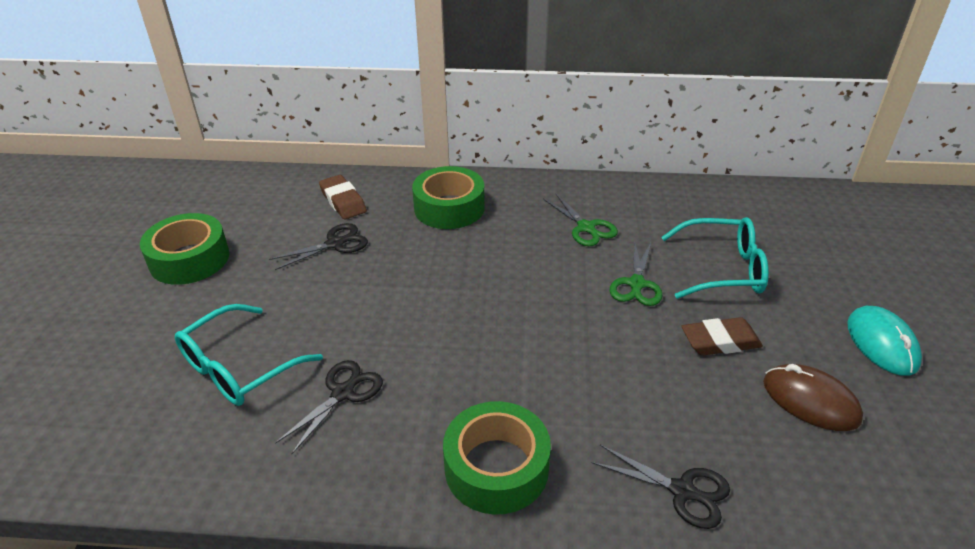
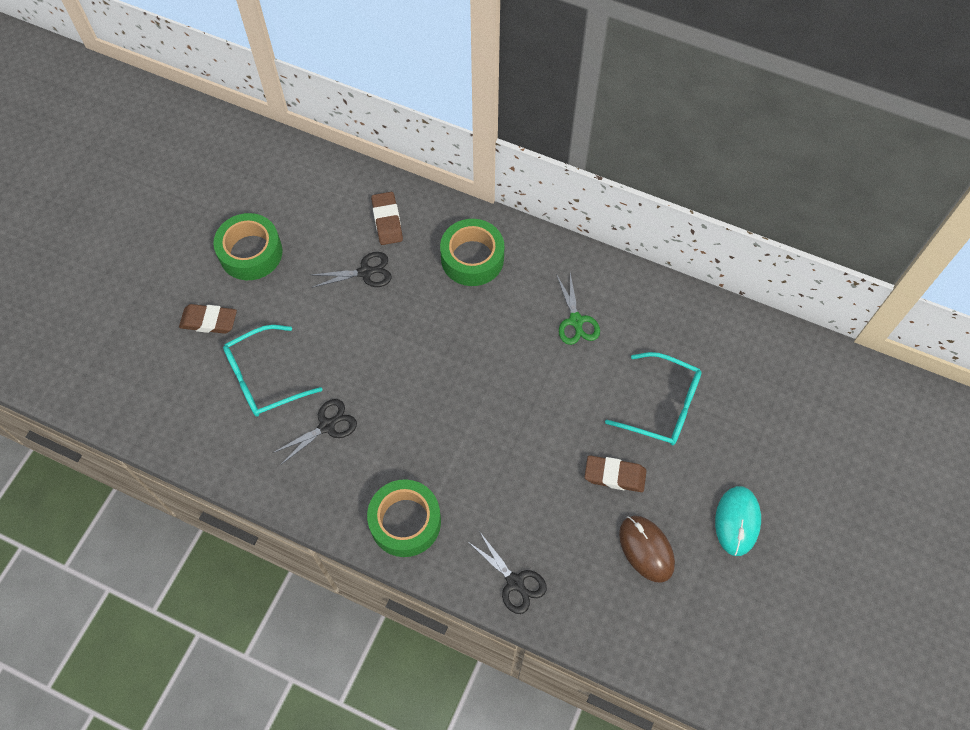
camera: 20 degrees right, 25 degrees up
(148, 331) = (209, 321): none -> brown eraser
(636, 284) = (584, 397): green scissors -> none

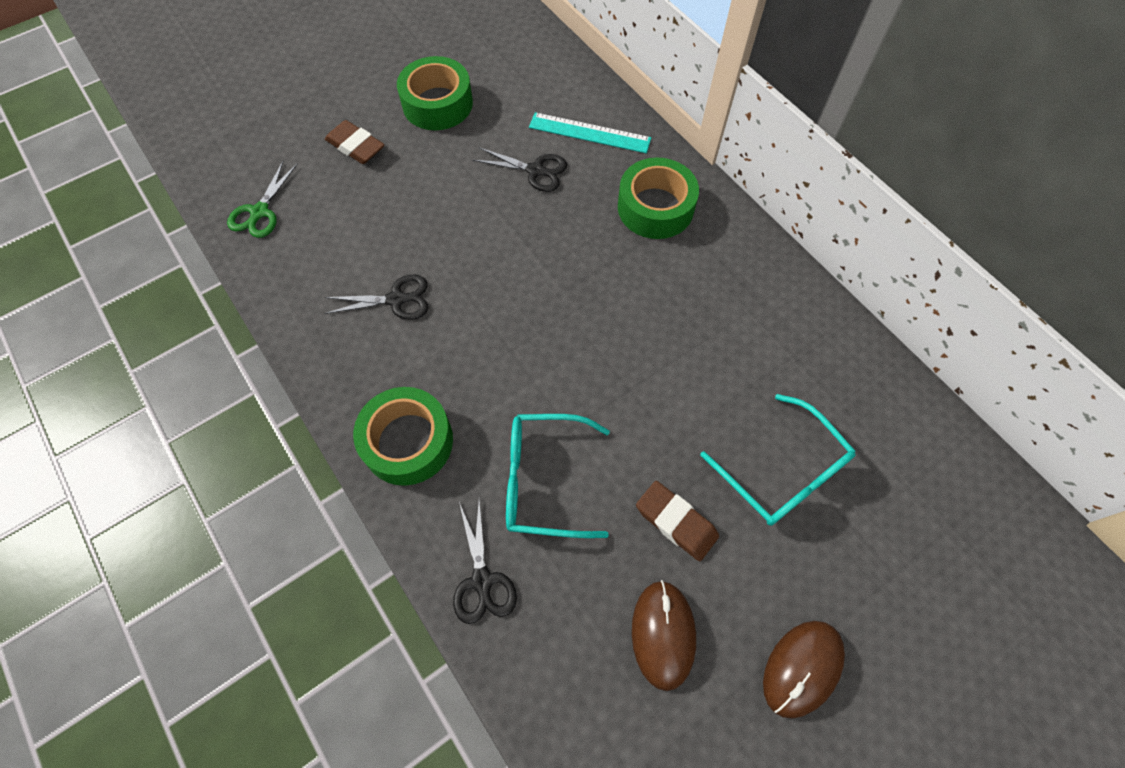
camera: 30 degrees right, 0 degrees up
(263, 378) = (368, 223): turquoise glasses -> turquoise glasses (543, 480)
(387, 221) = (589, 133): brown eraser -> turquoise ruler
(576, 321) = (733, 325): green scissors -> green scissors (260, 212)
(737, 521) = (802, 668): turquoise mouse -> brown mouse

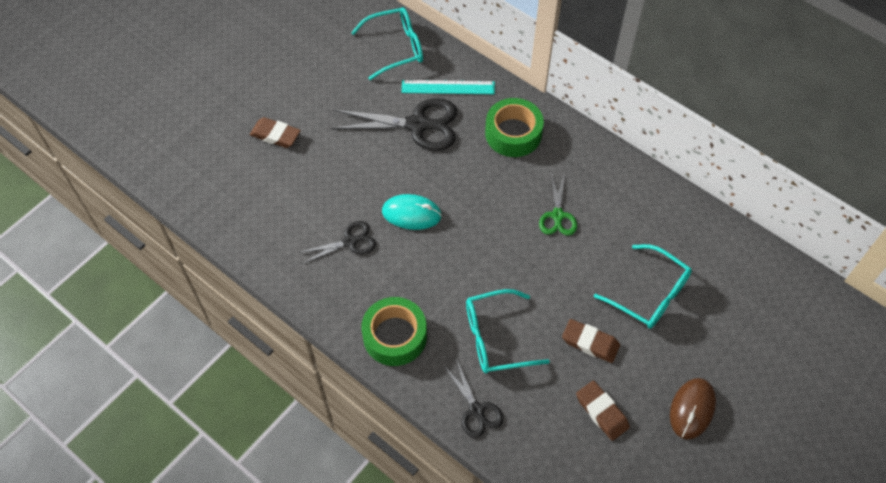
camera: 15 degrees left, 5 degrees down
(260, 212) = (222, 201): green scissors -> green scissors (557, 215)
(437, 104) = (325, 88): green tape -> none
(488, 281) = (411, 214): none -> turquoise mouse
(535, 170) = (417, 125): black scissors -> black scissors, size x1.76
(541, 73) = (396, 48): none -> turquoise glasses
(663, 634) = (601, 412): brown mouse -> brown eraser

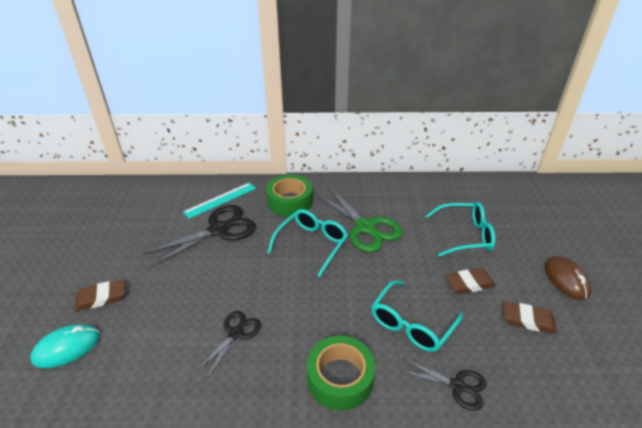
camera: 40 degrees left, 20 degrees down
(396, 48) = (161, 197): turquoise glasses -> turquoise glasses (312, 244)
(411, 214) = (267, 284): turquoise mouse -> turquoise mouse (67, 348)
(557, 215) = (365, 227): green scissors -> green scissors, size x1.76

